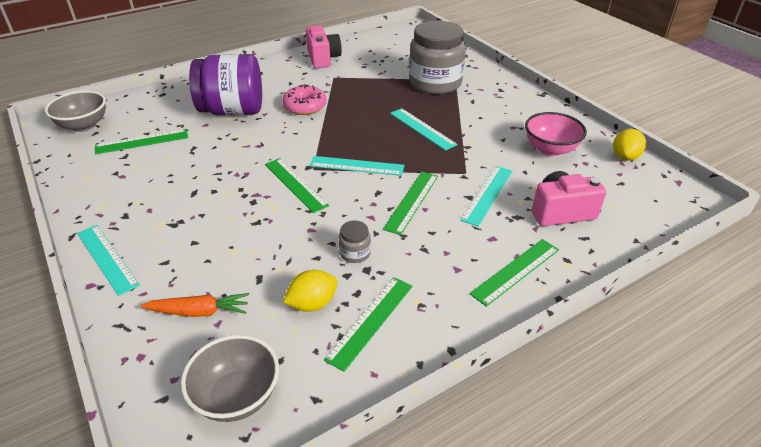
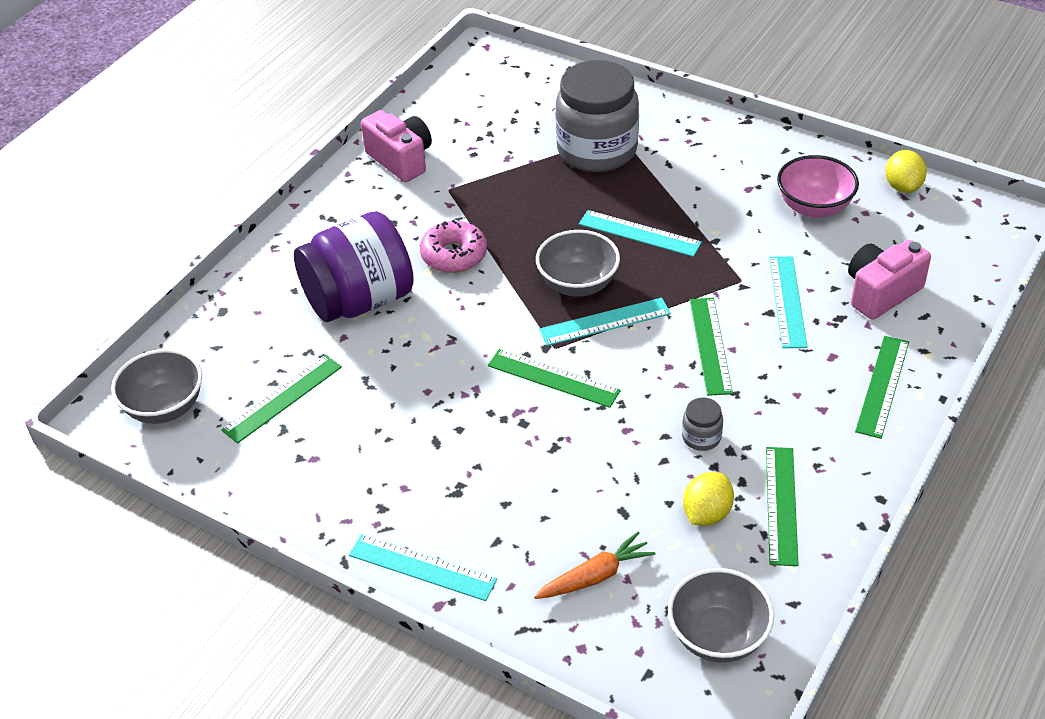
camera: 25 degrees left, 5 degrees up
(360, 142) = (578, 284): none -> grey bowl

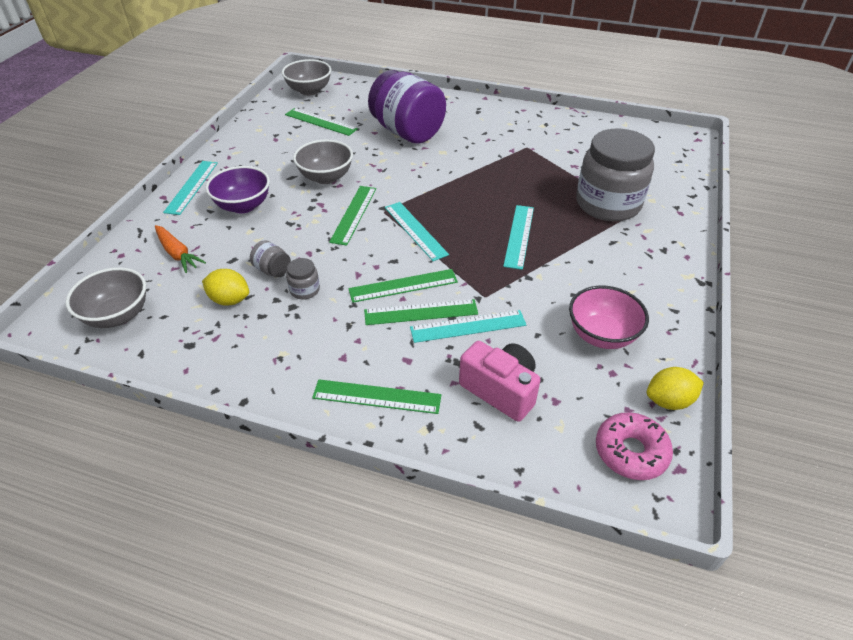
camera: 75 degrees right, 0 degrees up
(401, 160) = (547, 125): pink camera -> none
(454, 255) = (462, 159): pink donut -> pink donut (631, 452)
(496, 500) = (243, 206): none -> purple bowl
(578, 284) = (451, 213): grey bowl -> grey bowl (326, 177)
(655, 468) = (272, 270): none -> grey jar
(781, 505) = (237, 339): green ruler -> green ruler (421, 312)

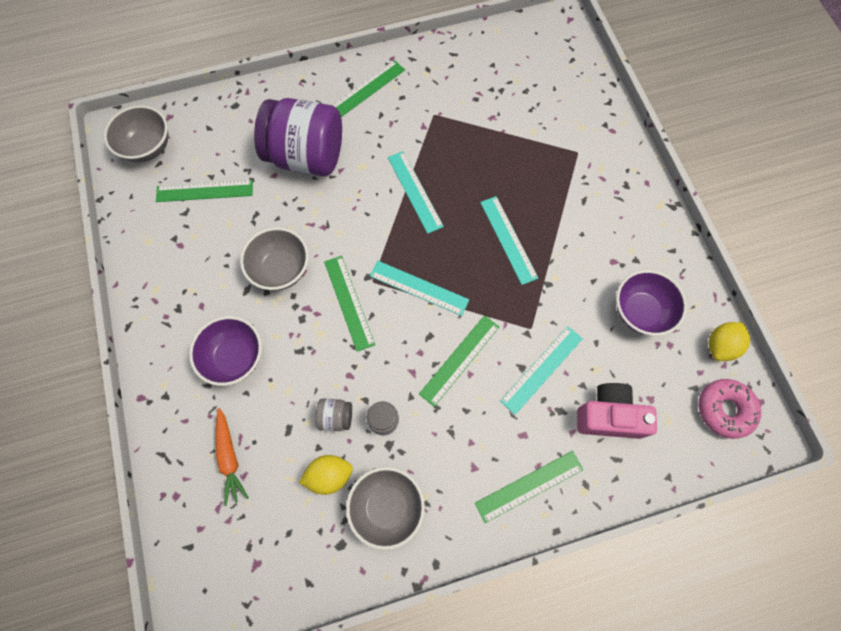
camera: 35 degrees left, 25 degrees up
(118, 315) = (247, 562): grey bowl -> grey bowl (387, 507)
(177, 254) = (230, 457): orange carrot -> orange carrot turned 60 degrees clockwise
(192, 187) = (157, 366): turquoise ruler -> turquoise ruler (415, 191)
(421, 312) = (495, 379): green ruler -> green ruler (366, 89)
(601, 335) = (640, 312): pink bowl -> purple bowl
(608, 204) = (551, 154): grey jar -> none

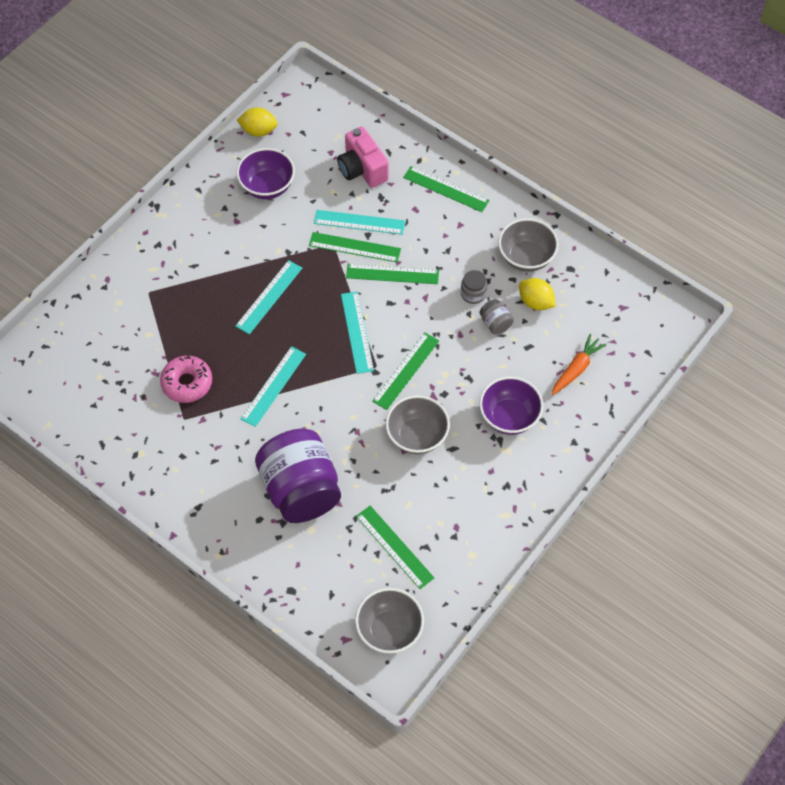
camera: 125 degrees left, 10 degrees down
(366, 89) = (194, 490): green ruler -> green ruler (354, 247)
(724, 409) = (306, 110): pink donut -> pink donut (187, 383)

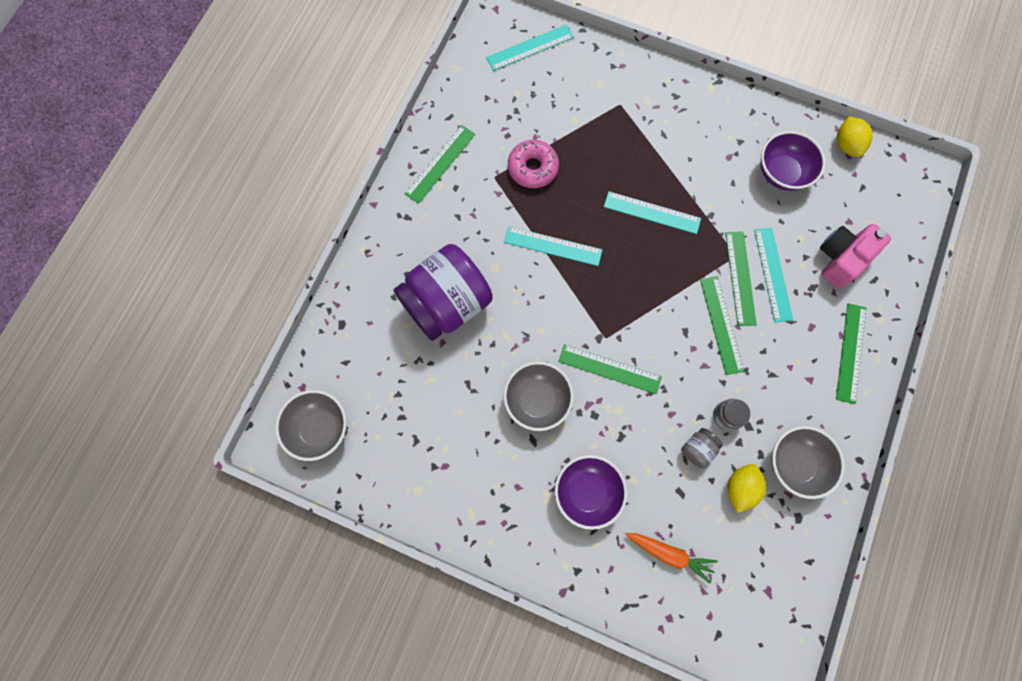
camera: 75 degrees right, 15 degrees up
(357, 332) = (639, 308): turquoise ruler -> turquoise ruler (530, 48)
(394, 547) = (408, 409): green ruler -> green ruler (440, 164)

